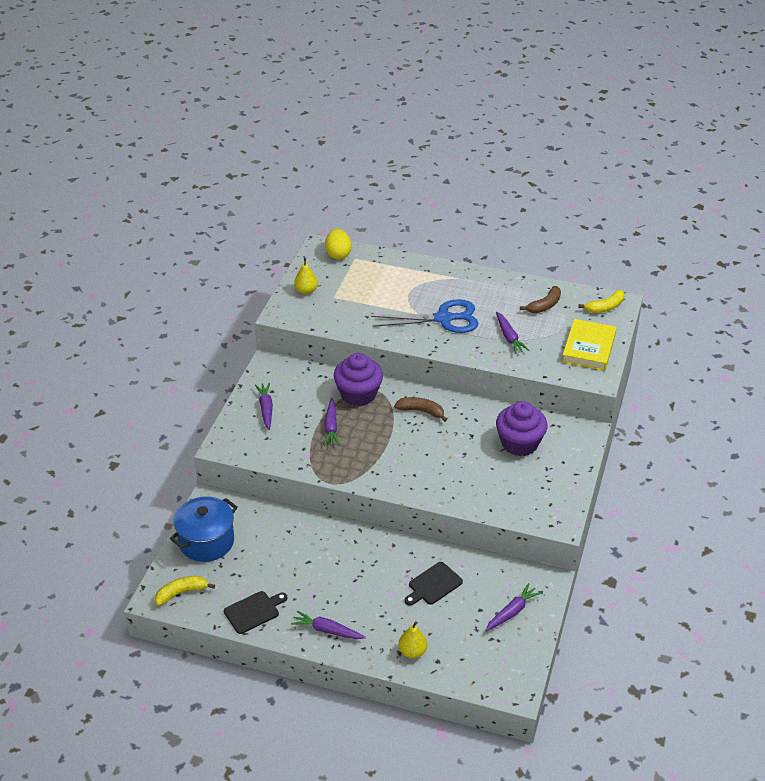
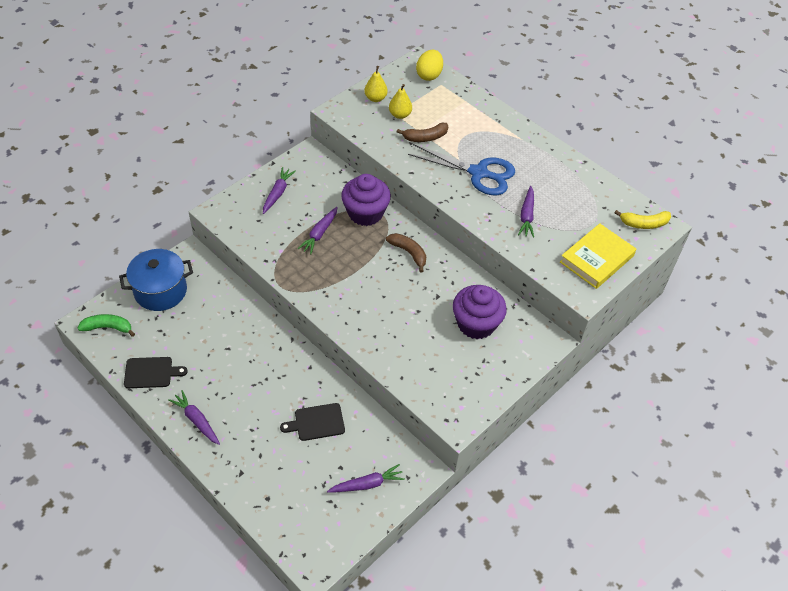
camera: 25 degrees right, 10 degrees up
(181, 593) = (108, 327): yellow banana -> green banana
(412, 652) = (252, 478): yellow pear -> yellow pear (400, 115)
(544, 305) = (584, 198): brown banana -> brown banana (425, 137)

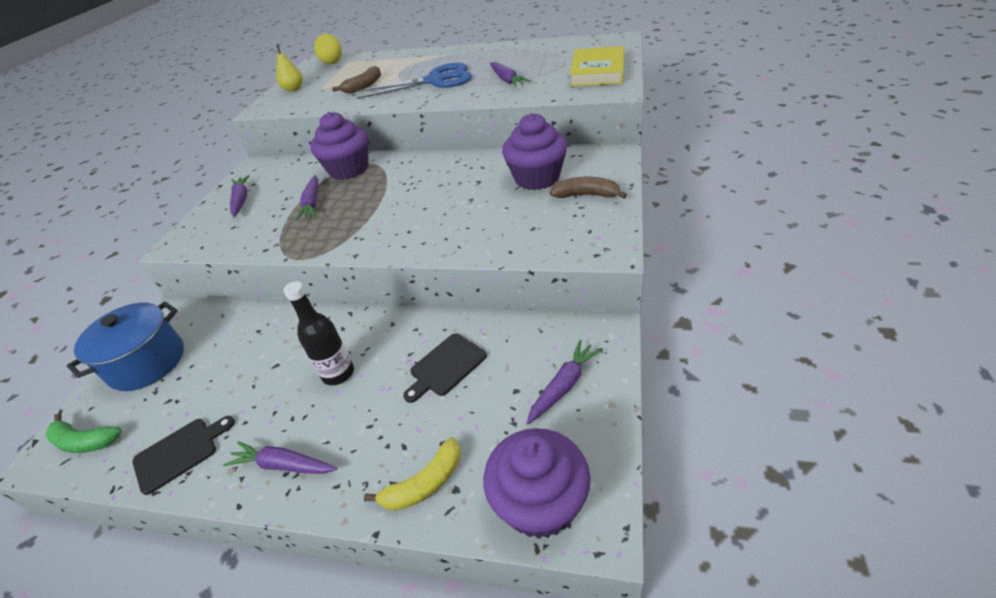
camera: 25 degrees left, 10 degrees down
(108, 327) = (85, 441): green banana -> green banana turned 135 degrees counterclockwise
(257, 382) = (338, 373): none -> black bottle
(300, 535) = (540, 503): none -> purple cupcake
(400, 115) = (326, 87): yellow pear -> none
(409, 253) = (419, 171): brown banana -> brown banana (586, 195)
(644, 224) = (605, 44): yellow banana -> yellow banana (424, 484)

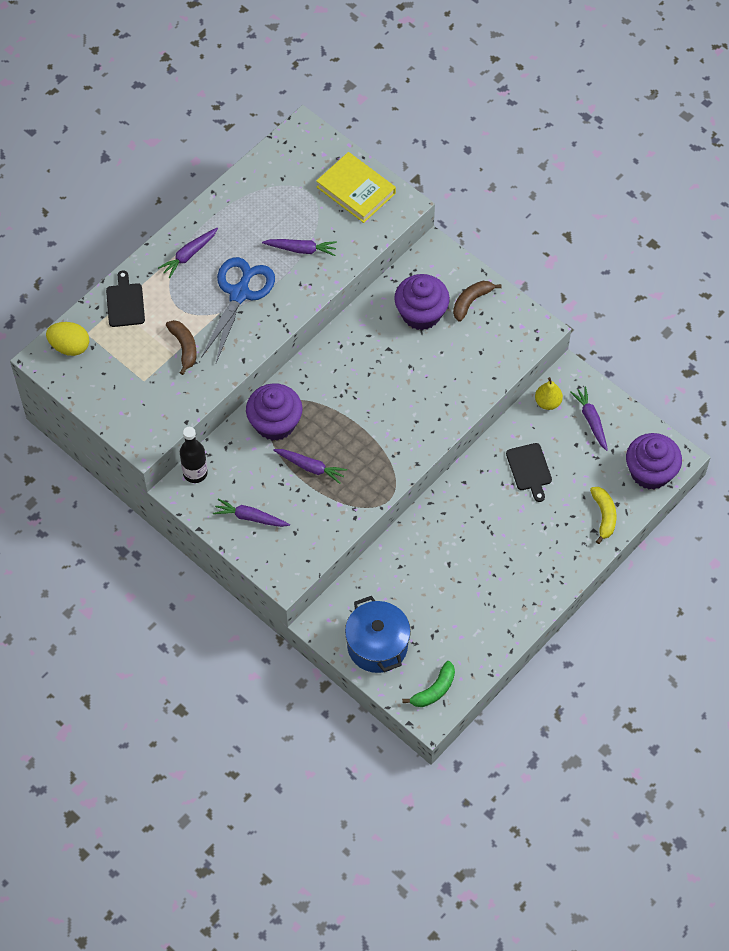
camera: 65 degrees left, 20 degrees up
(179, 452) = (488, 634): black cutting board -> black cutting board (125, 303)
(284, 465) = (541, 579): purple carrot -> purple carrot (189, 255)
(294, 89) = (117, 403): yellow pear -> yellow pear (547, 402)
(338, 373) = (488, 529): black bottle -> black bottle (195, 473)

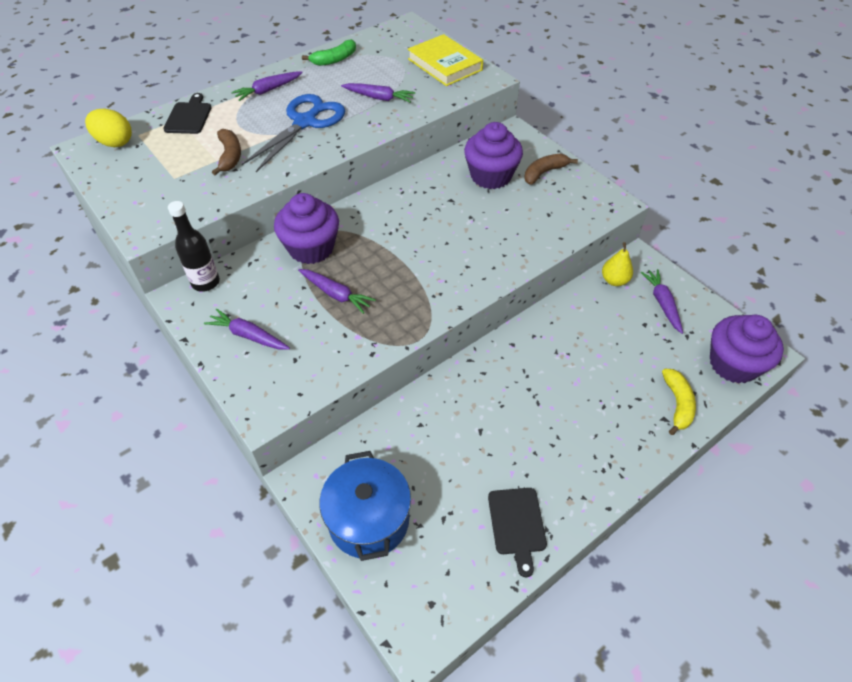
camera: 10 degrees right, 10 degrees down
(434, 690) = (432, 598): green banana -> green banana (334, 59)
(529, 469) = (589, 342): black cutting board -> black cutting board (517, 524)

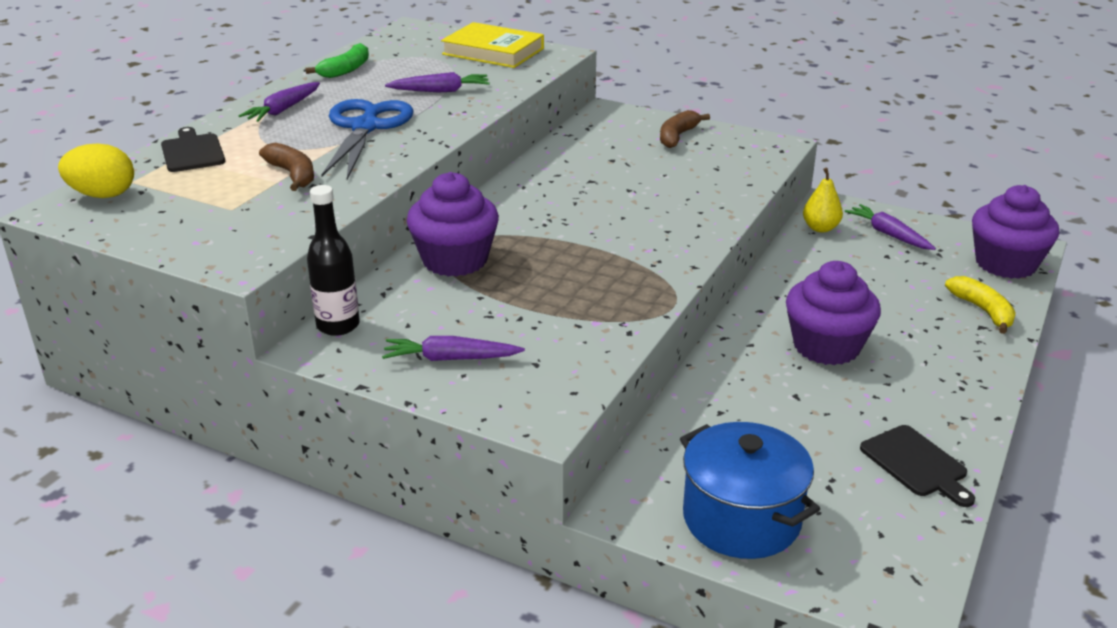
camera: 25 degrees left, 20 degrees down
(336, 294) = (529, 292): purple carrot -> none
(491, 176) = (618, 151): purple cupcake -> purple cupcake (826, 346)

